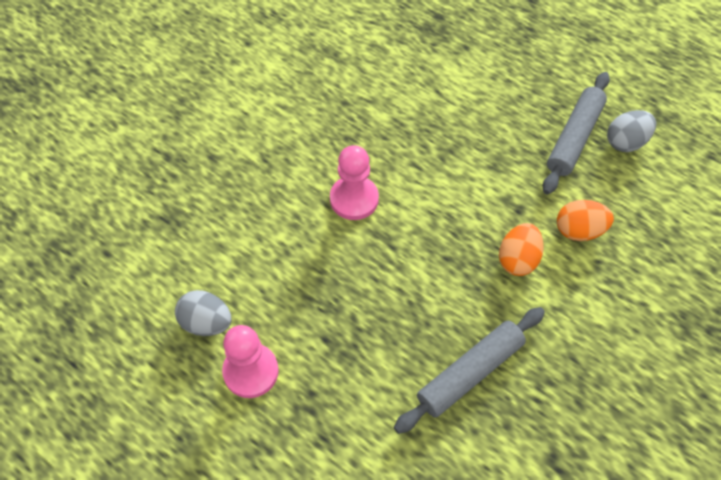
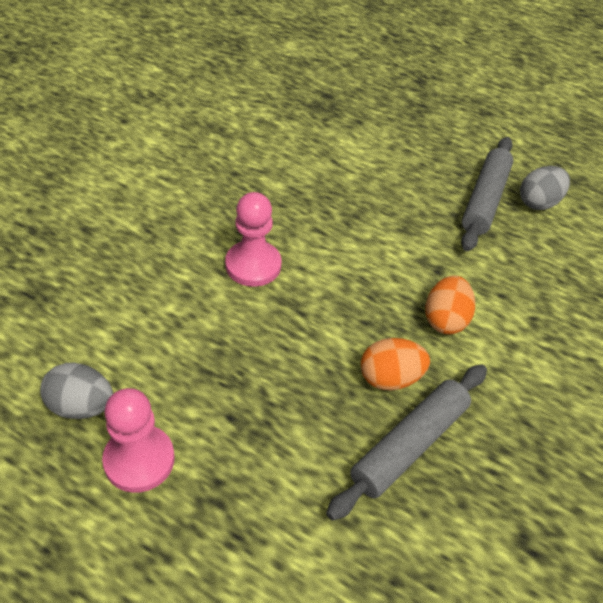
camera: 10 degrees left, 10 degrees down
(579, 231) = (507, 288): orange egg -> orange egg (390, 378)

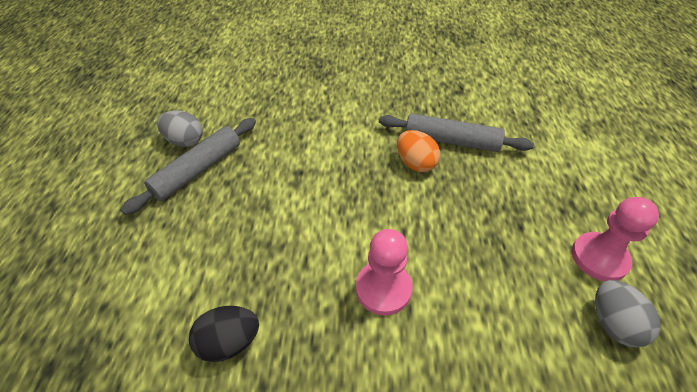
camera: 115 degrees left, 0 degrees up
(280, 168) = (229, 342): none -> black egg
(445, 319) = (345, 154): orange egg -> none
(484, 200) = (198, 170): grey rolling pin -> grey rolling pin turned 45 degrees counterclockwise

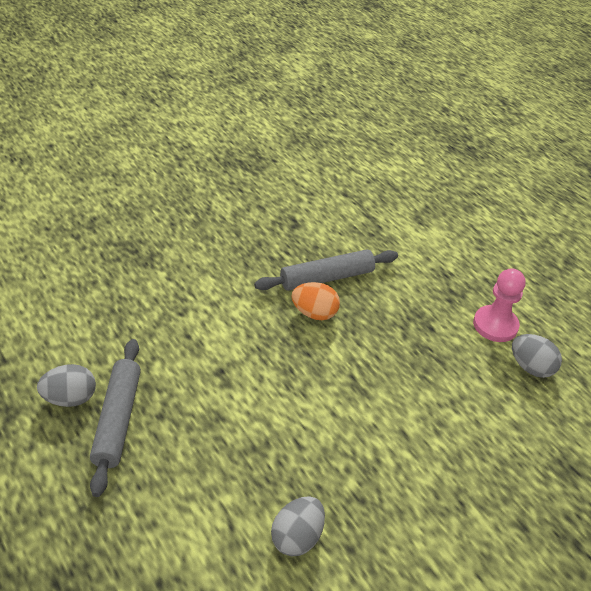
camera: 40 degrees left, 5 degrees down
(229, 342) = (297, 537): black egg -> grey egg
(383, 289) = (374, 429): pink pawn -> none

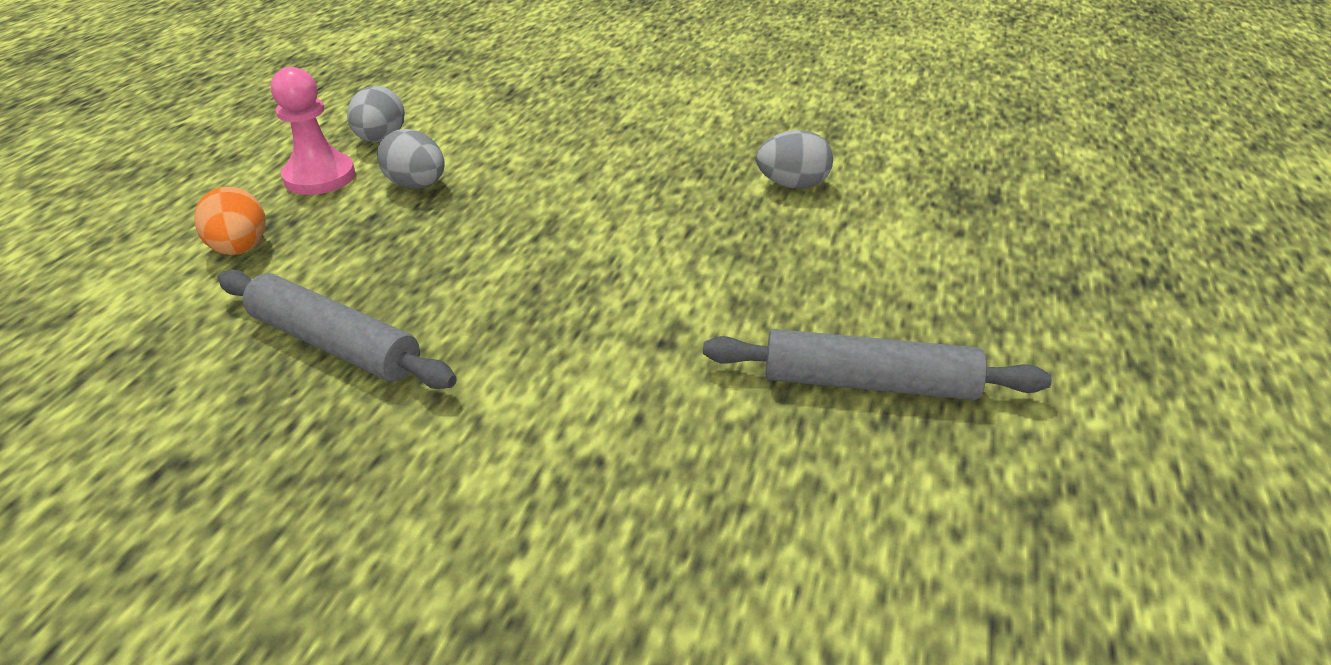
camera: 125 degrees left, 5 degrees down
(70, 398) = (915, 458): grey egg -> grey egg (417, 185)
(118, 419) = (868, 382): grey rolling pin -> grey rolling pin turned 45 degrees clockwise
(314, 313) = (441, 317): orange egg -> orange egg (241, 249)

